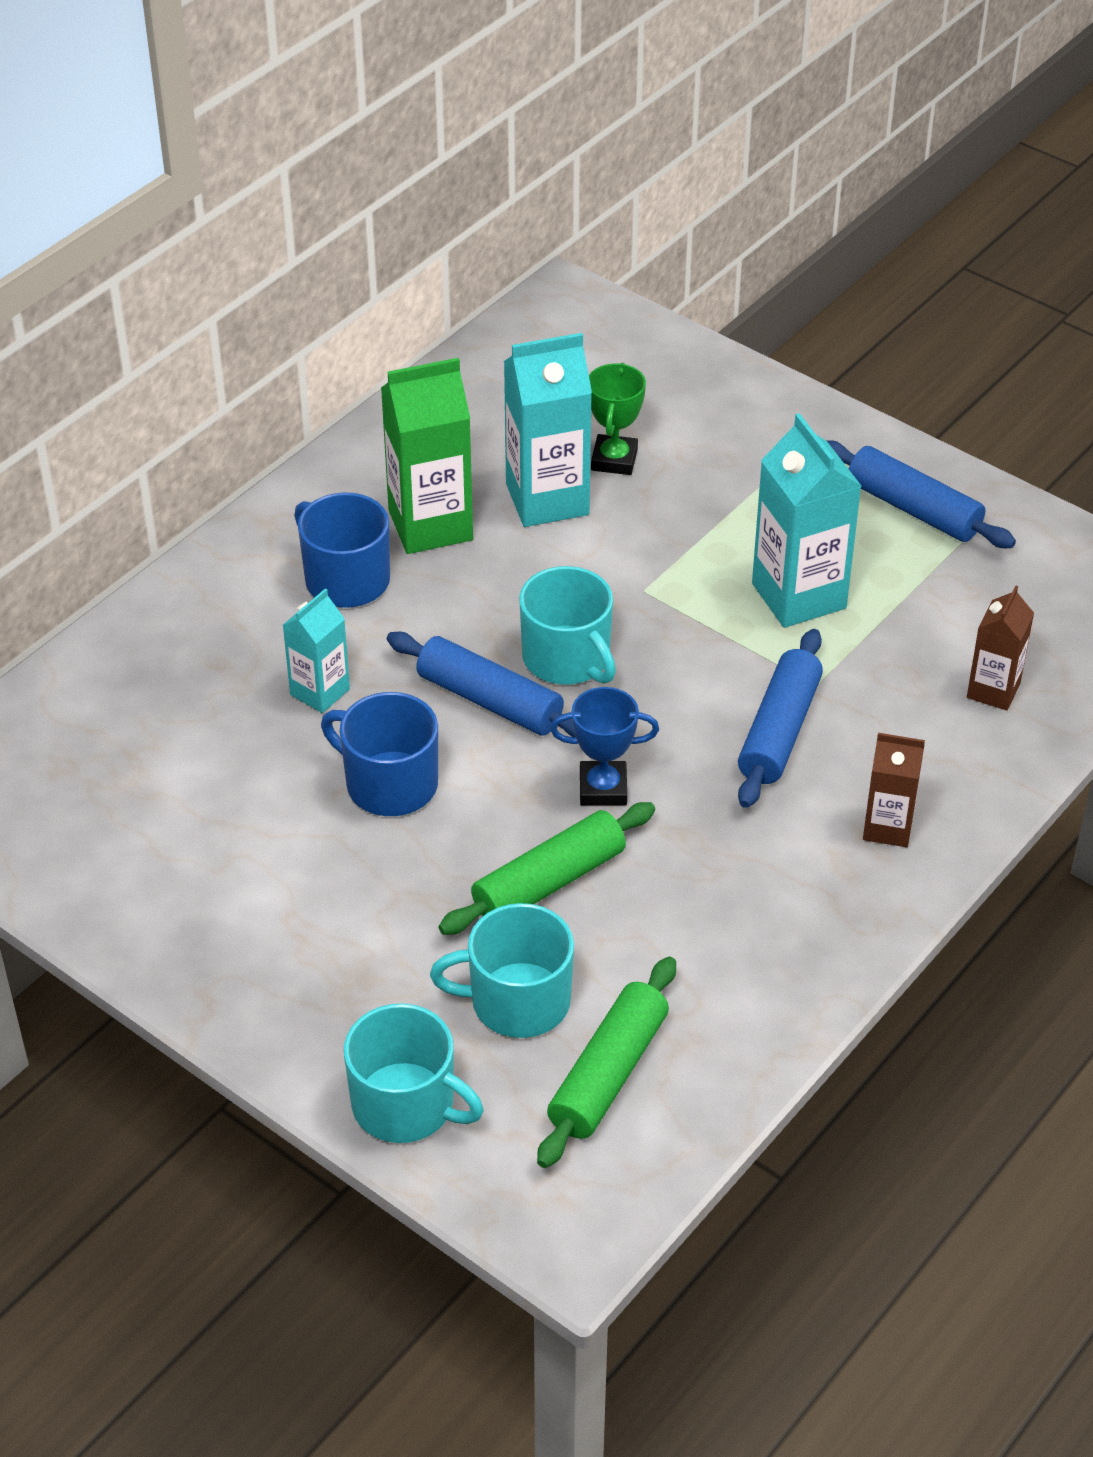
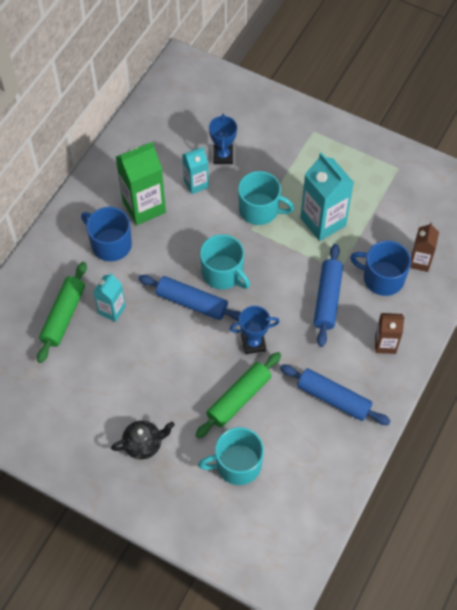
camera: 10 degrees left, 15 degrees up
(327, 936) = (144, 444): none -> black teapot
(389, 783) = (155, 356): blue mug -> blue mug (382, 278)
(406, 1105) = (198, 528): turquoise mug -> turquoise mug (260, 209)
(547, 499) = (196, 184): turquoise carton -> turquoise carton, size x0.58
(608, 1074) = (285, 496): green rolling pin -> green rolling pin (64, 316)
(614, 460) = (223, 156): green trophy -> blue trophy
(913, 509) = (367, 164): blue rolling pin -> blue rolling pin (333, 398)

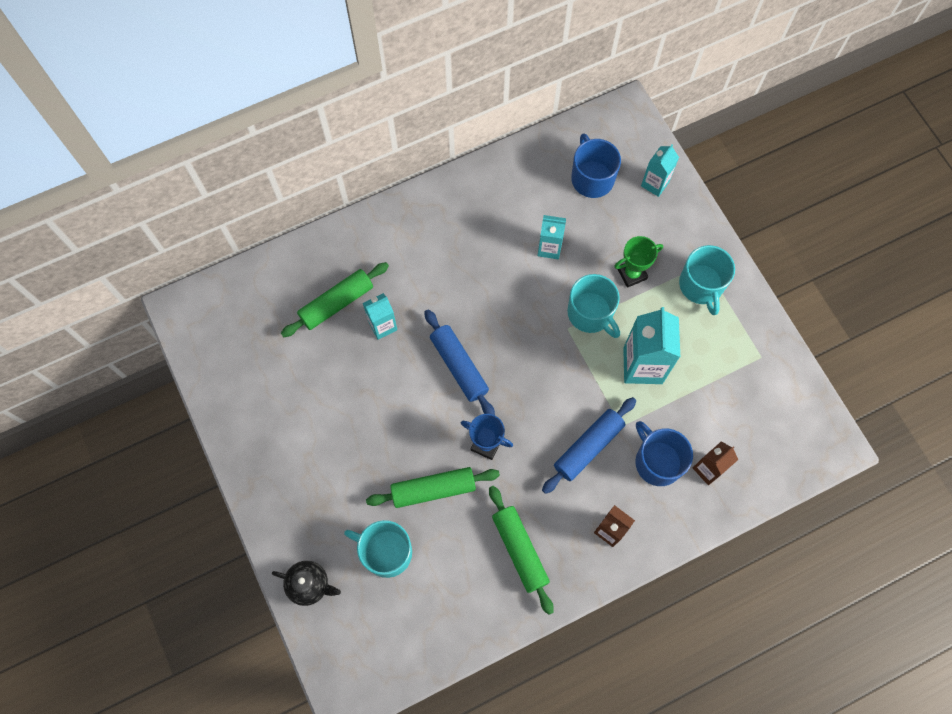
camera: 35 degrees right, 10 degrees up
(110, 244) = (427, 259): blue mug -> blue mug (592, 178)
(144, 207) = (484, 241): green carton -> none
(144, 444) = (319, 474): black teapot -> black teapot (309, 585)
(223, 156) = (596, 235): blue trophy -> none
(223, 273) = (509, 356): turquoise mug -> turquoise mug (701, 285)
(238, 99) = (655, 184): none -> turquoise carton
(268, 166) = (632, 274): none -> green trophy
(333, 398) = (520, 550): blue rolling pin -> green rolling pin

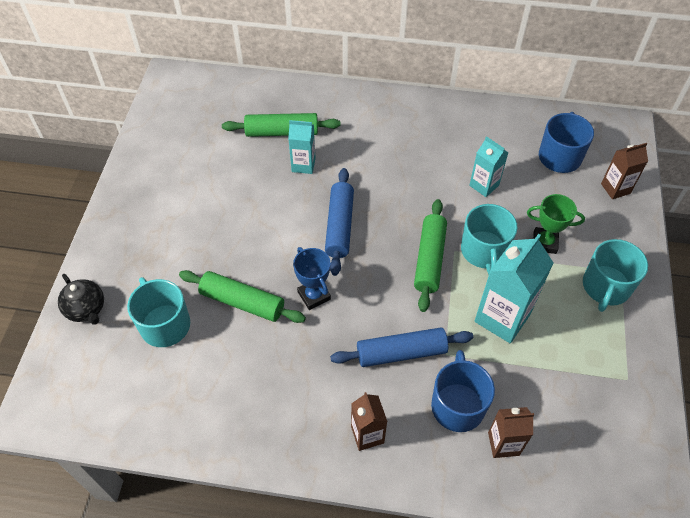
camera: 35 degrees right, 15 degrees down
(520, 550) = (274, 397): green rolling pin -> green rolling pin (430, 259)
(655, 184) = (615, 188): turquoise carton -> brown carton

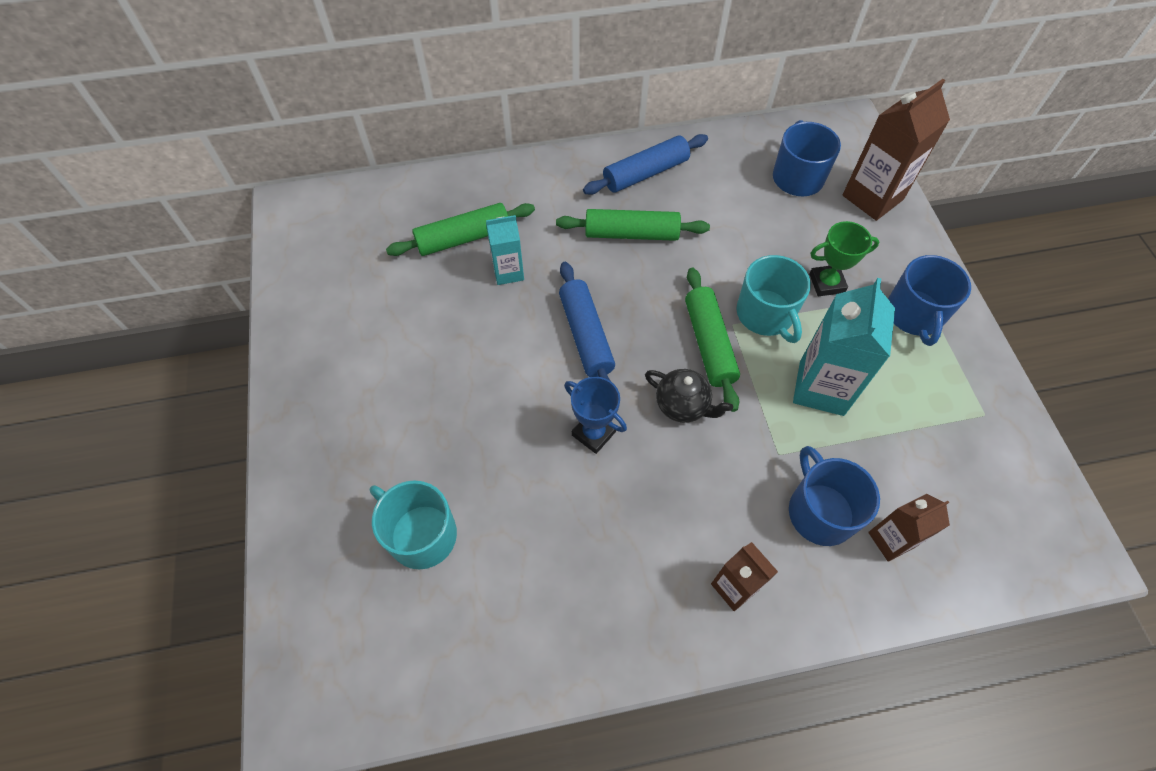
camera: 20 degrees left, 5 degrees up
(86, 309) = (307, 550): black teapot -> black teapot (683, 405)
(242, 302) = (509, 471): green rolling pin -> green rolling pin (631, 233)
(401, 352) = (728, 469): blue rolling pin -> blue rolling pin (645, 173)
(484, 185) = (730, 235): turquoise carton -> none
(606, 287) = (914, 314): turquoise mug -> blue mug
(615, 188) = (872, 197): brown carton -> brown carton, size x1.71

